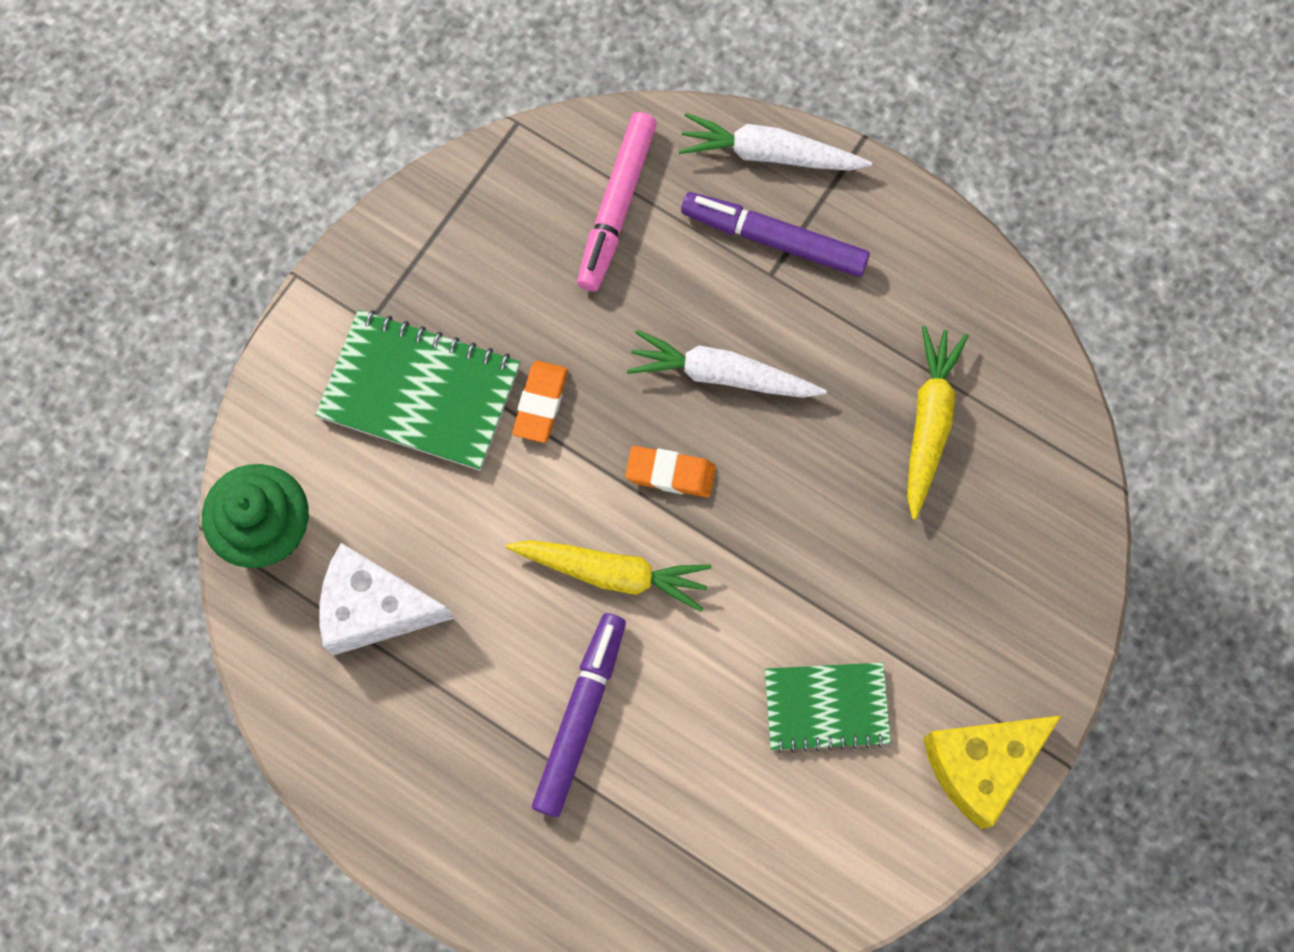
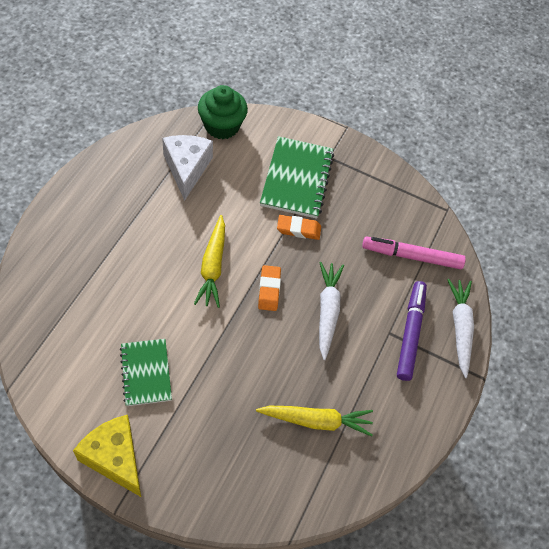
camera: 75 degrees right, 15 degrees down
(581, 716) = (137, 257): purple marker -> none

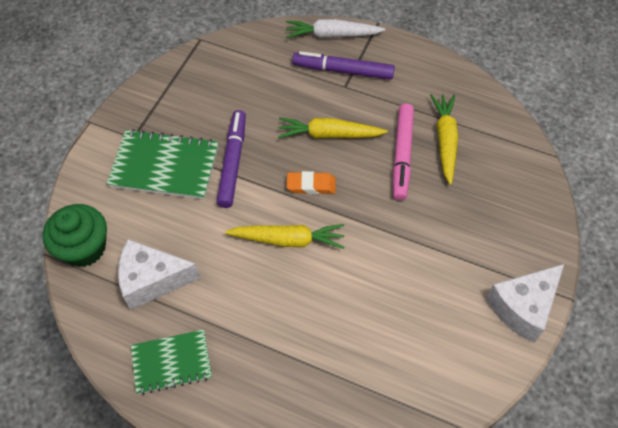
camera: 85 degrees left, 0 degrees up
(114, 458) = (522, 307): yellow cheese -> white cheese
(146, 373) = (426, 291): green notebook -> green notebook (171, 362)
(298, 229) = (233, 162): orange eraser -> purple marker
(327, 311) = (329, 134): white carrot -> yellow carrot
(411, 256) = (258, 68): pink marker -> pink marker (402, 155)

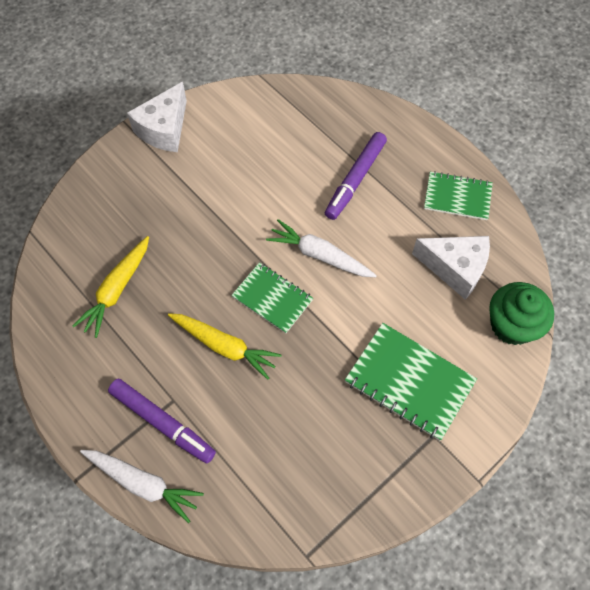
camera: 155 degrees left, 5 degrees up
(233, 162) = (337, 356): purple marker -> purple marker (355, 179)
(288, 240) = (319, 255): yellow carrot -> white carrot
(311, 185) = (272, 298): orange eraser -> green notebook
(402, 155) = (168, 292): pink marker -> none
(522, 307) = (164, 129): white cheese -> white cheese turned 135 degrees clockwise

